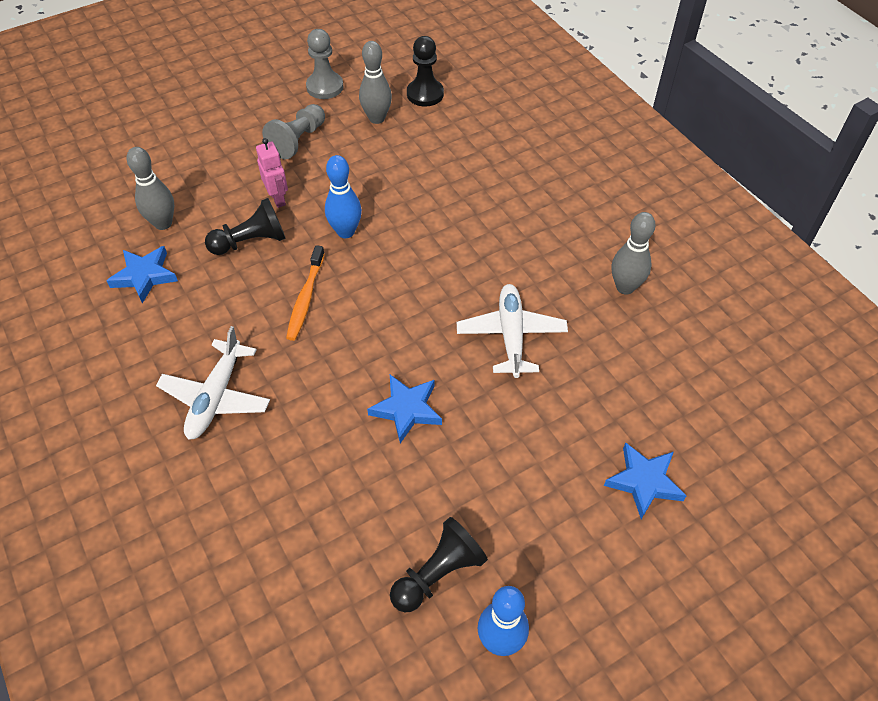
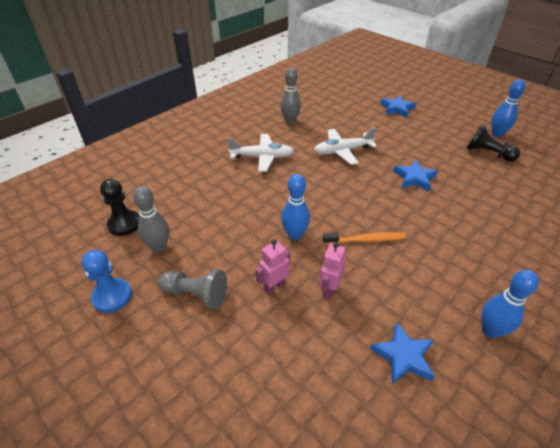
camera: 105 degrees left, 10 degrees down
(124, 364) = (490, 330): none -> blue bowling pin
(163, 223) = (337, 369): grey bowling pin -> none
(216, 397) = (471, 262): white plane -> white plane (262, 157)
(251, 242) = (329, 289): black pawn -> pink robot
(325, 87) = (112, 296): grey pawn -> blue pawn

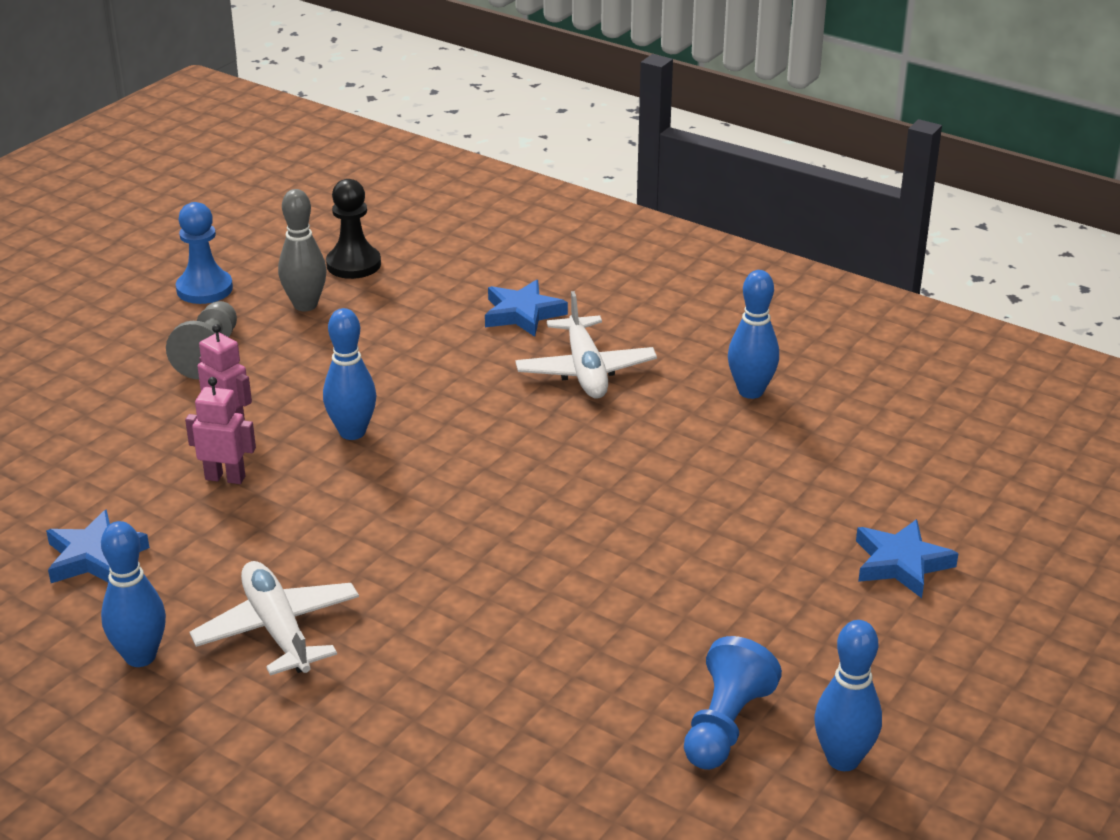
camera: 80 degrees right, 10 degrees down
(290, 121) = (750, 391): grey bowling pin -> blue bowling pin
(342, 151) = (647, 475): white plane -> white plane (278, 629)
(365, 240) = (349, 515): orange toothbrush -> none
(414, 178) = (569, 585): blue star -> blue star (522, 314)
(487, 153) = (725, 725): black pawn -> blue pawn

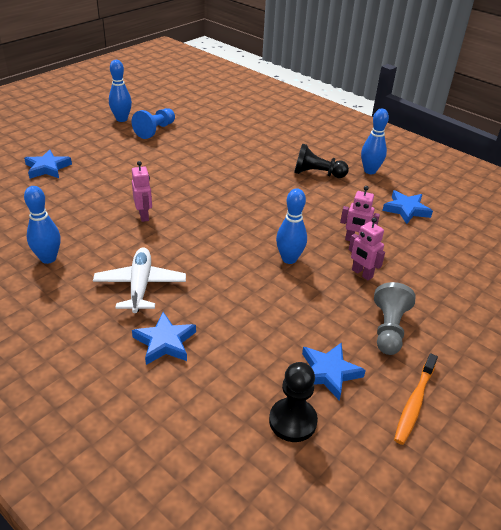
camera: 175 degrees left, 5 degrees up
(204, 289) = (414, 403): blue pawn -> orange toothbrush
(278, 629) = (317, 174): white plane -> black pawn
(305, 305) = (329, 372): grey bowling pin -> blue star
(634, 479) = (144, 216): none -> pink robot

